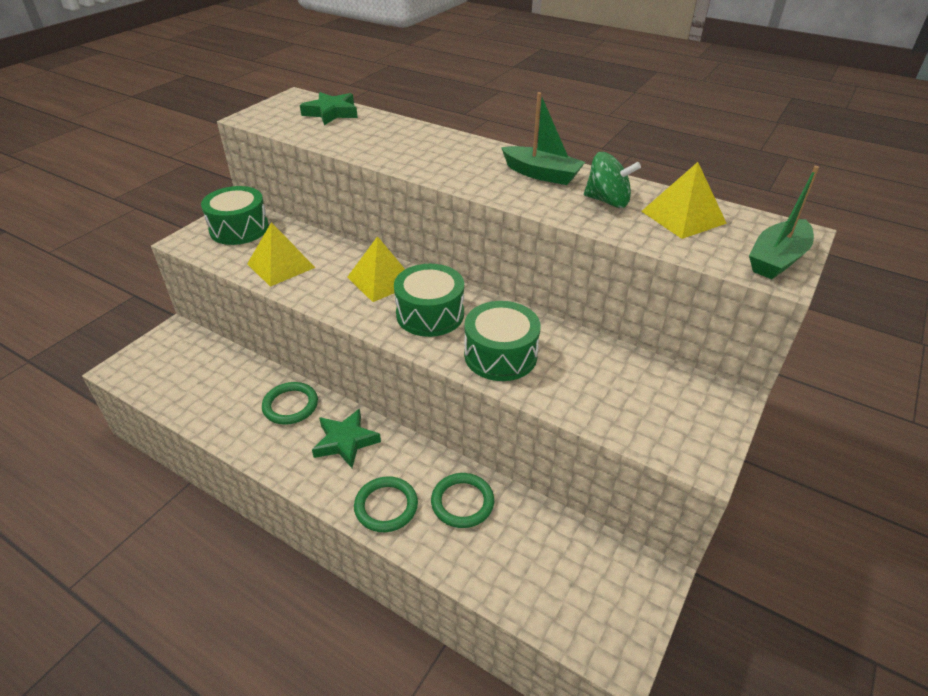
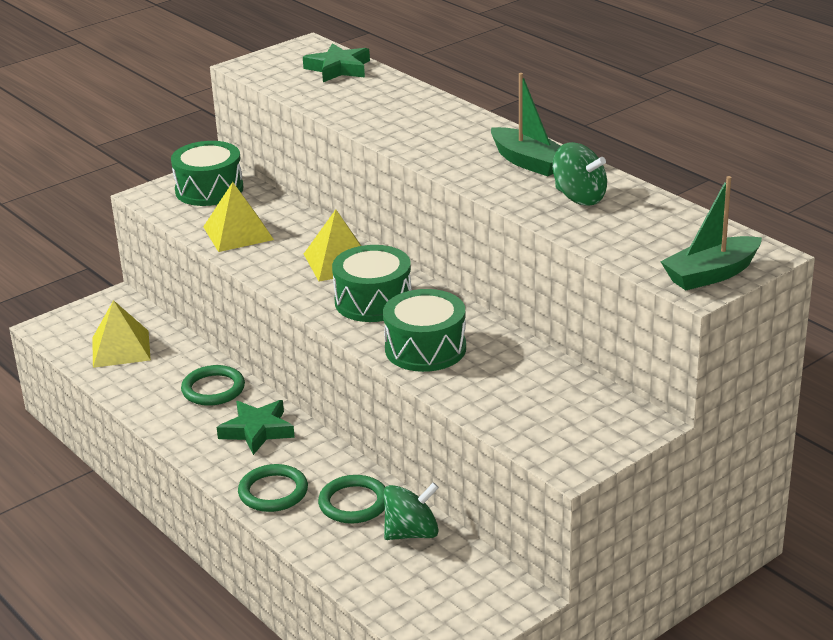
camera: 20 degrees right, 10 degrees down
(527, 524) = (412, 533): none -> green spinning top
(683, 217) = (649, 223): yellow pyramid -> yellow pyramid (121, 348)

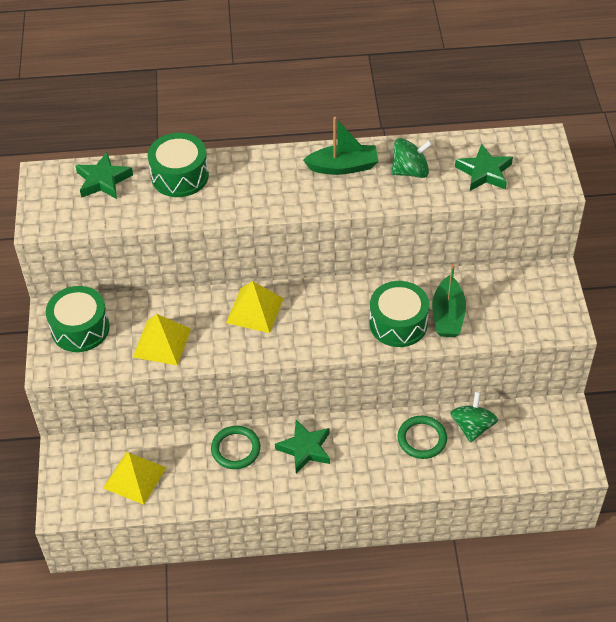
camera: 55 degrees left, 20 degrees up
(273, 492) = (377, 472): green ring -> none
(373, 301) = (320, 319): green drum -> green drum (180, 176)
(646, 238) = (484, 172): none -> green star
(711, 274) = (547, 171): green boat -> green boat (448, 315)

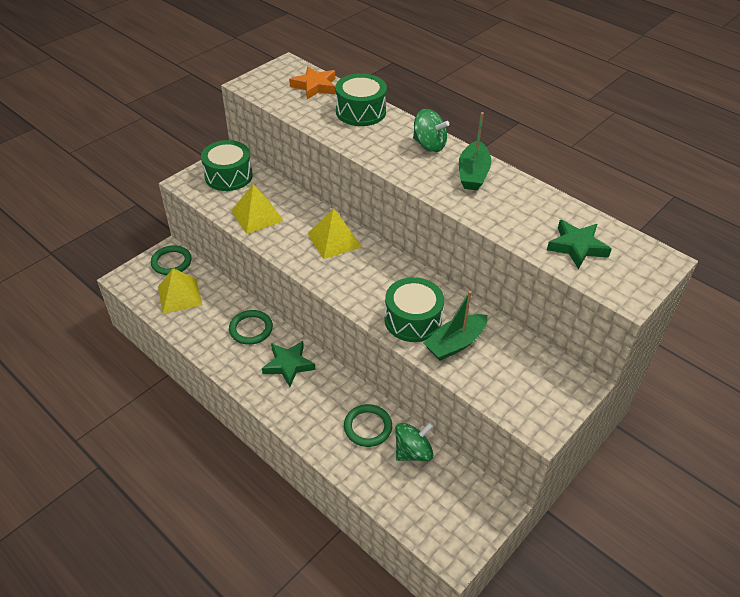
camera: 45 degrees right, 5 degrees down
(81, 457) = (171, 262): none -> green ring
(103, 180) = (315, 86): green star -> orange star
(343, 167) = (473, 174): green boat -> green boat turned 60 degrees clockwise
(410, 171) = (518, 208): green spinning top -> green spinning top (429, 145)

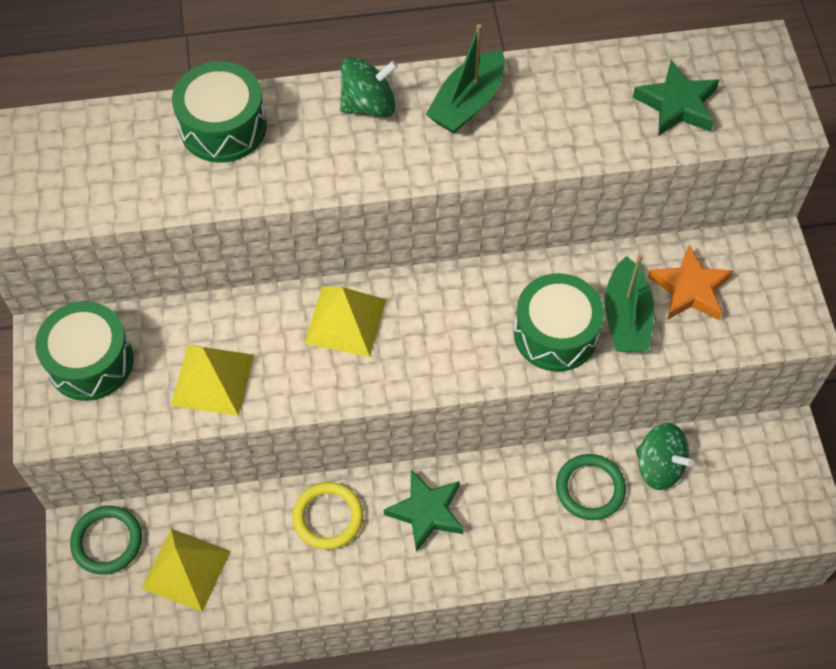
camera: 50 degrees left, 15 degrees up
(251, 329) = (328, 517): green ring -> yellow ring
(315, 86) = (107, 138): orange star -> orange star (690, 289)
(413, 452) = (659, 466): green spinning top -> green spinning top turned 120 degrees clockwise
(473, 174) = (467, 103): green boat -> green boat turned 75 degrees clockwise

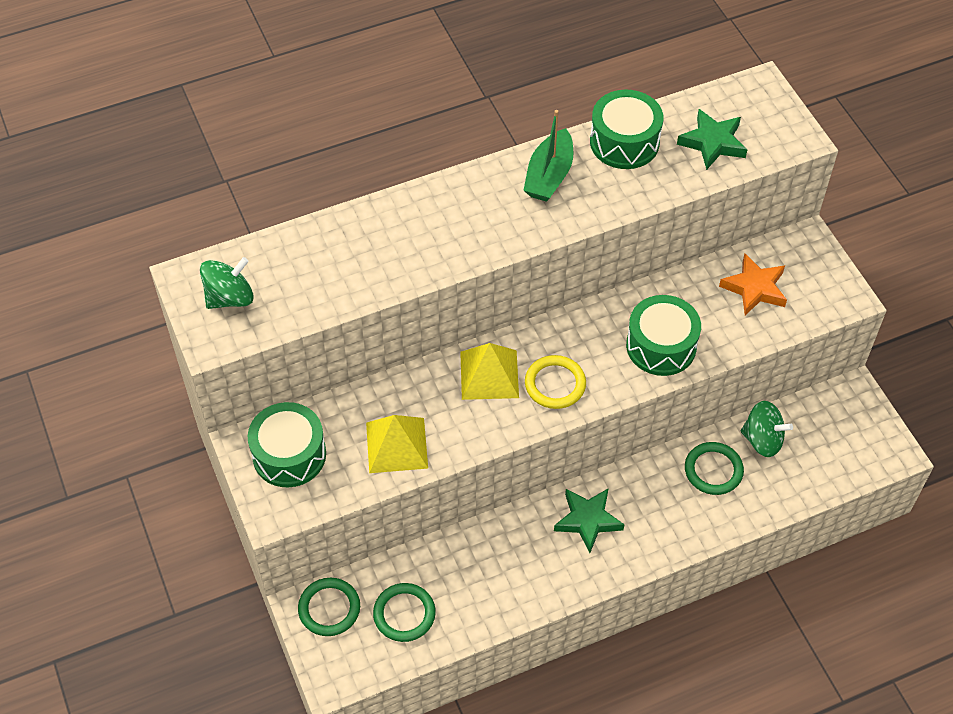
camera: 15 degrees left, 5 degrees down
(186, 569) = (404, 614): yellow pyramid -> green ring
(223, 127) = (359, 235): green drum -> green drum (624, 142)
(328, 517) = (508, 544): yellow ring -> yellow ring (555, 384)
(369, 105) = (471, 193): green spinning top -> green spinning top (230, 297)
(626, 318) = (712, 321): green boat -> none

